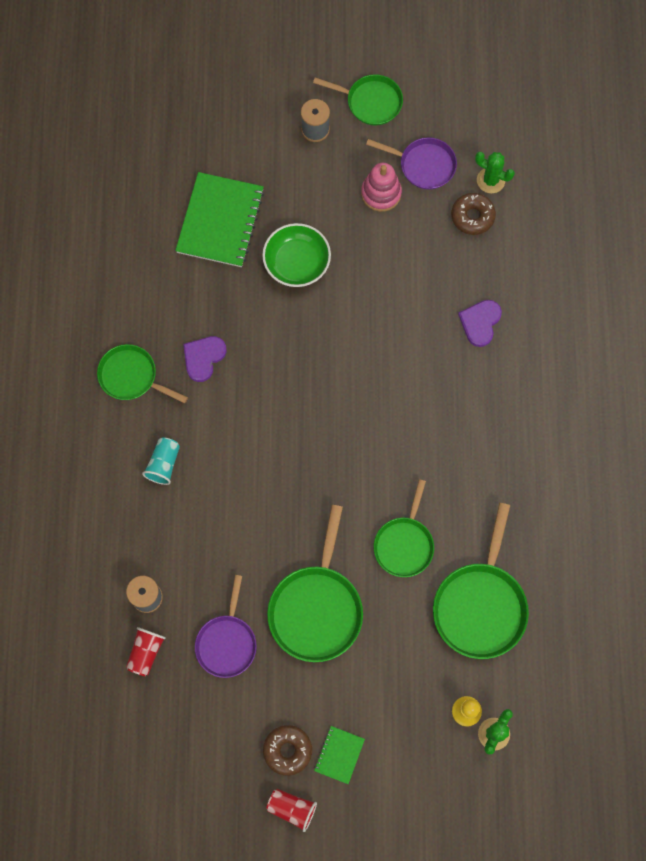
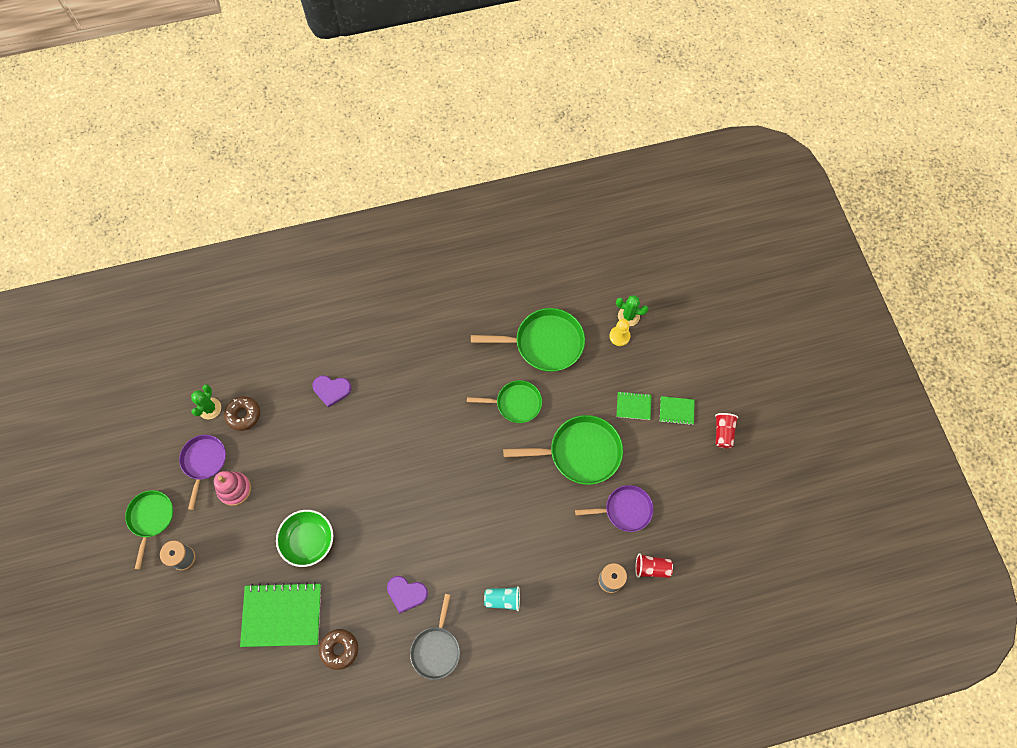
camera: 105 degrees left, 5 degrees down
(132, 377) = (436, 649): green pan -> grey pan
(287, 750) = (685, 446): brown donut -> brown donut (339, 649)
(361, 698) = (633, 406): none -> green notebook

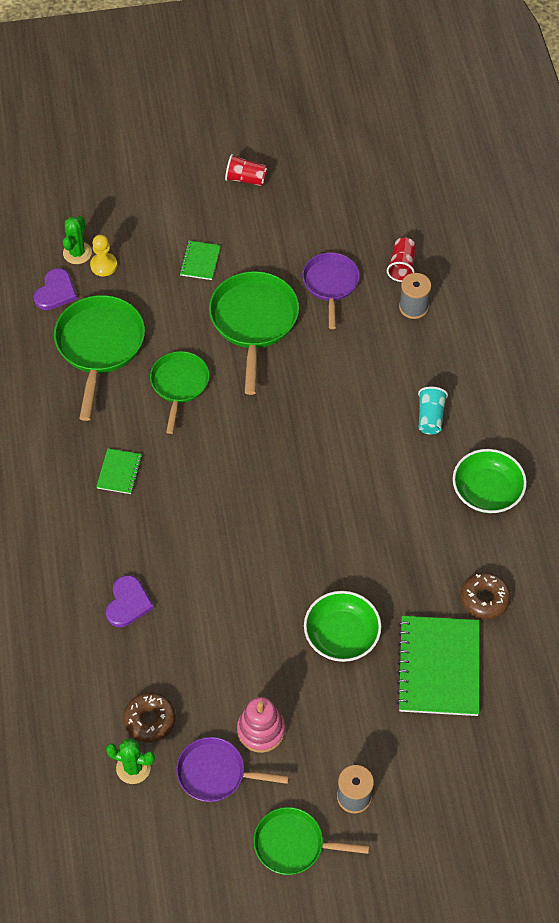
camera: 85 degrees left, 10 degrees down
(406, 593) = (418, 521): purple heart -> purple heart (55, 291)
(436, 649) = (487, 491): grey pan -> green bowl
(676, 411) = (212, 219): green notebook -> green notebook (119, 472)

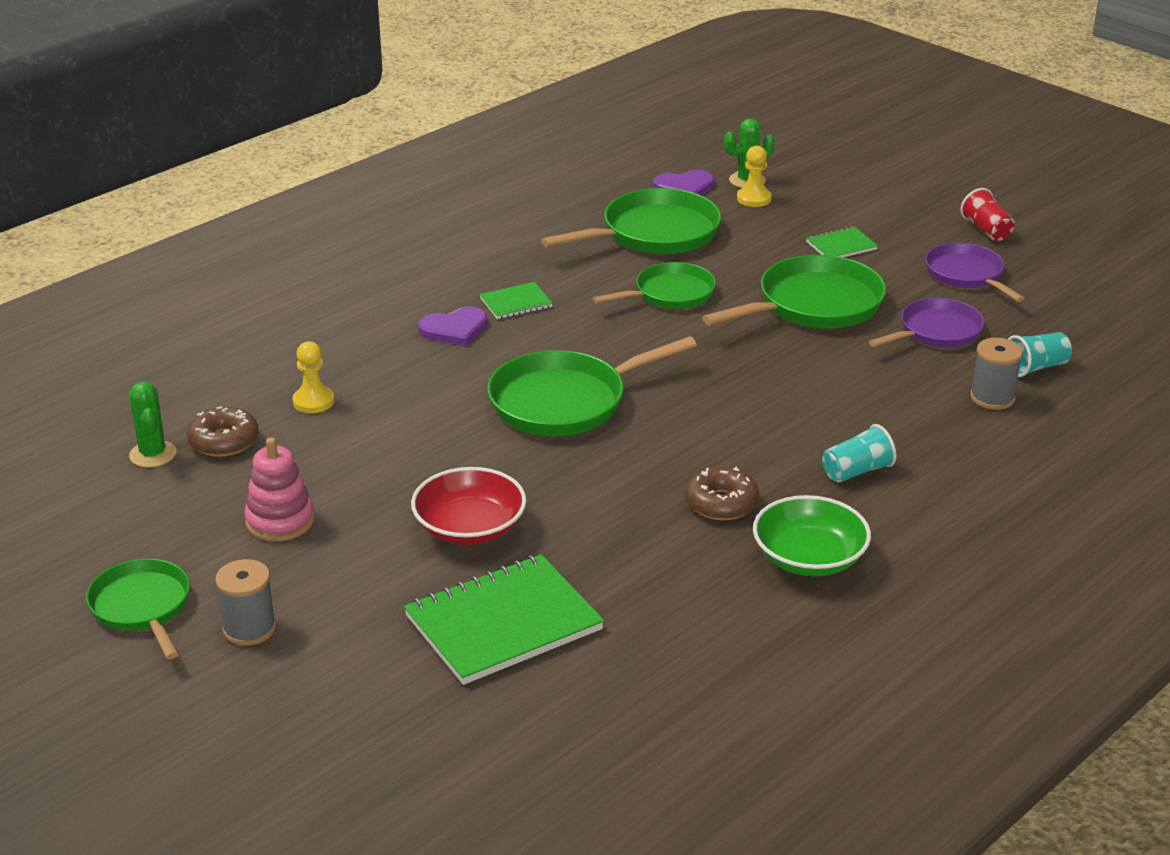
camera: 55 degrees right, 25 degrees down
(128, 603) = (359, 370): purple heart -> purple heart (454, 329)
(144, 647) = (313, 401): none -> yellow pawn
(216, 773) = (193, 512): purple pan -> purple pan (967, 275)
(253, 512) = (566, 401): none -> green pan
(341, 635) = (470, 528): green bowl -> red bowl
(402, 266) = (1035, 367): red cup -> turquoise cup
(484, 599) = (646, 621): brown donut -> brown donut (721, 503)

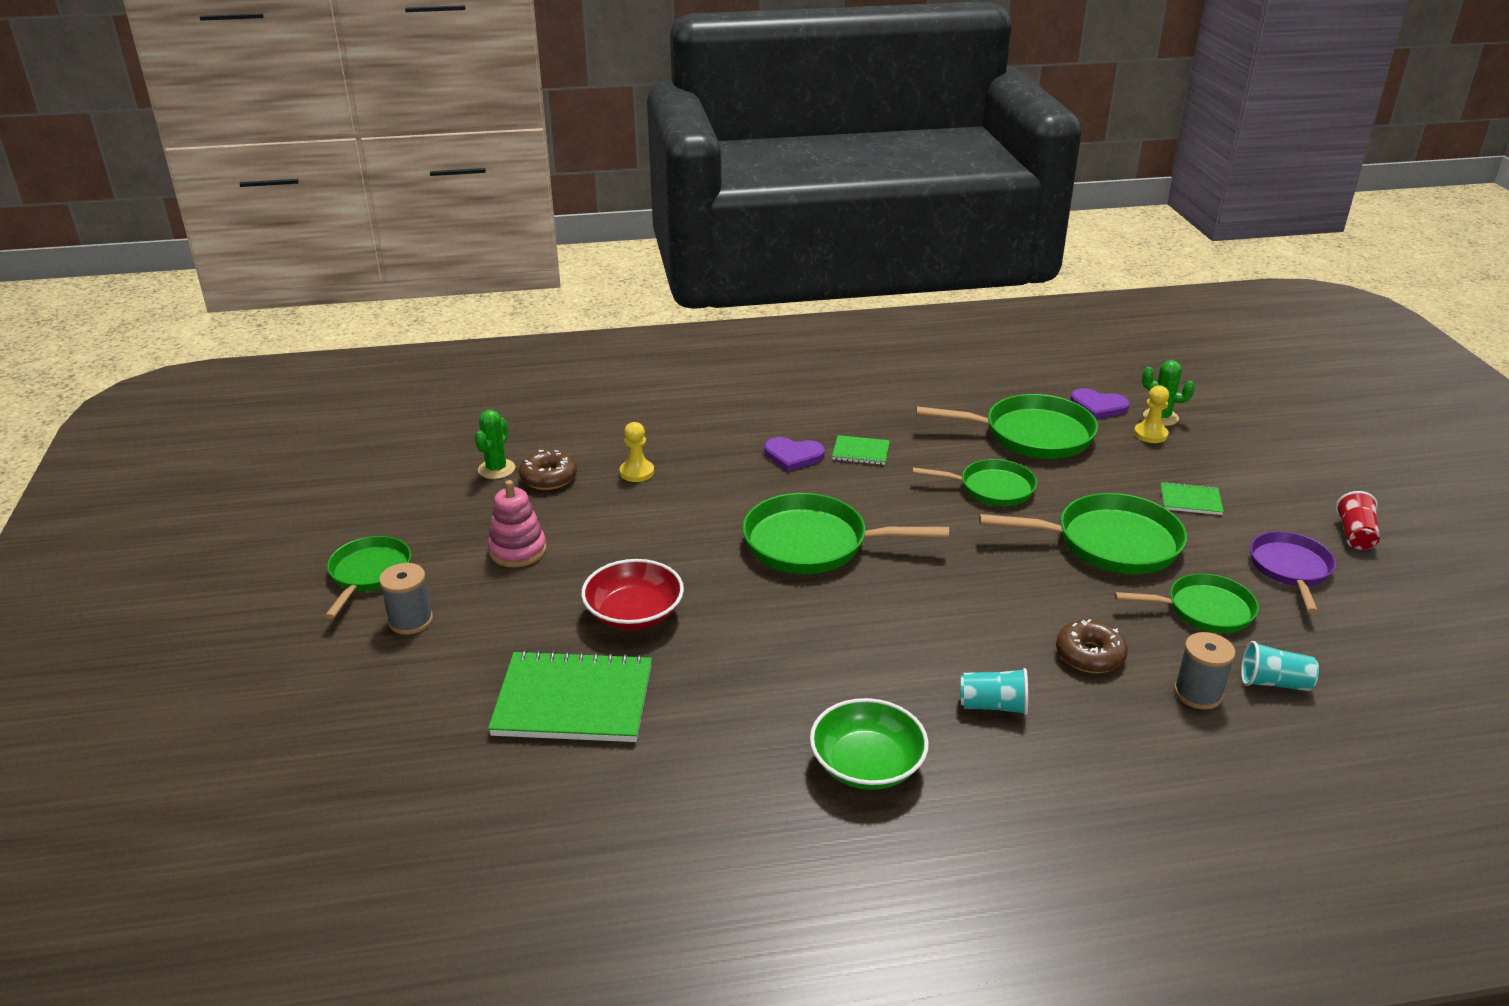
camera: 35 degrees right, 0 degrees up
(721, 503) = (845, 681): brown donut -> brown donut (1089, 655)
(936, 332) = (1203, 610): purple pan -> green pan

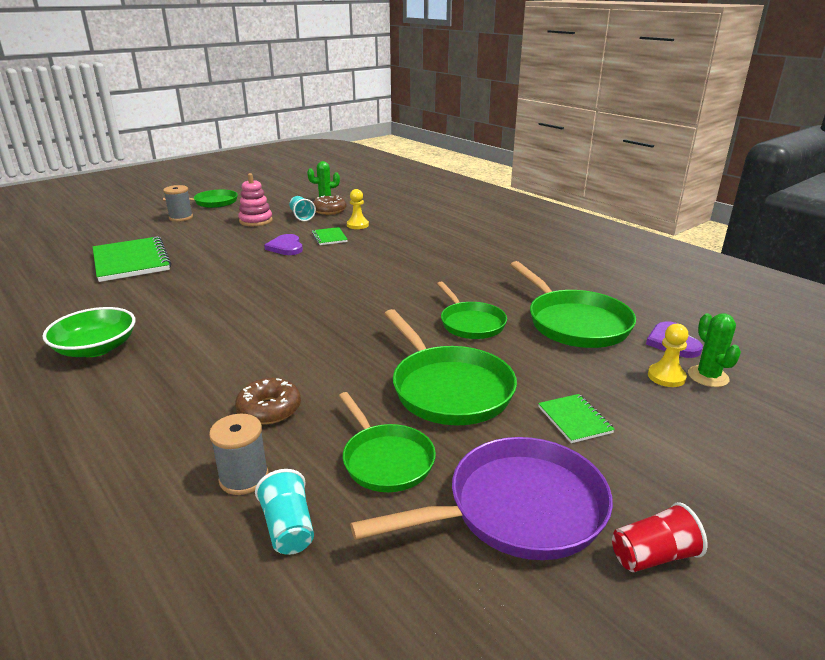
camera: 60 degrees right, 5 degrees down
(634, 613) = (218, 256): red bowl -> none
(793, 456) = (427, 255): purple heart -> purple heart (286, 247)
(813, 544) = (330, 282): green pan -> none
(860, 452) = (459, 271): green notebook -> green notebook (329, 237)
(993, 705) = (179, 379): turquoise cup -> turquoise cup (302, 216)
(1290, 569) = (516, 509): purple pan -> purple pan, size x1.55

